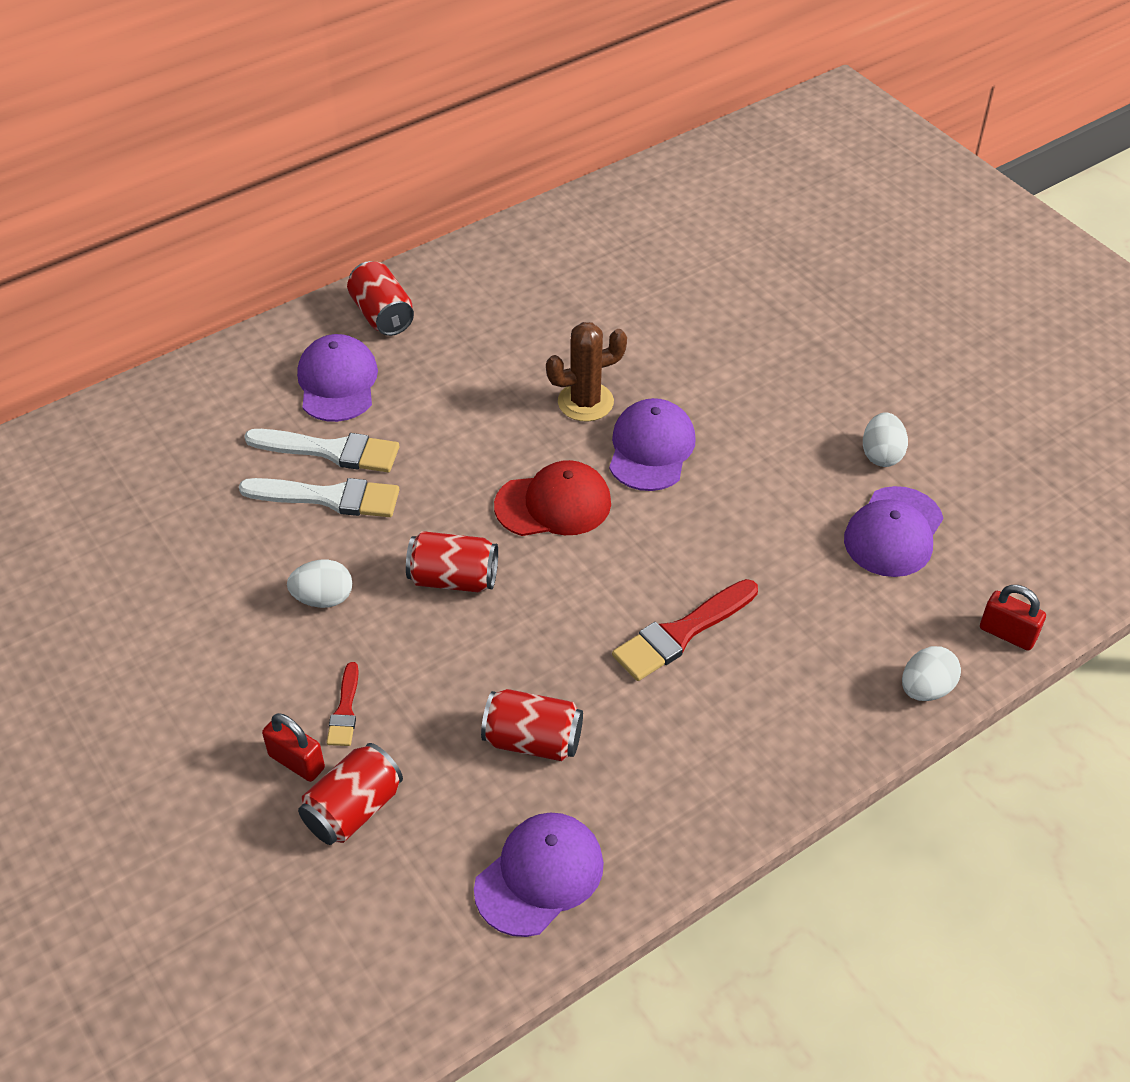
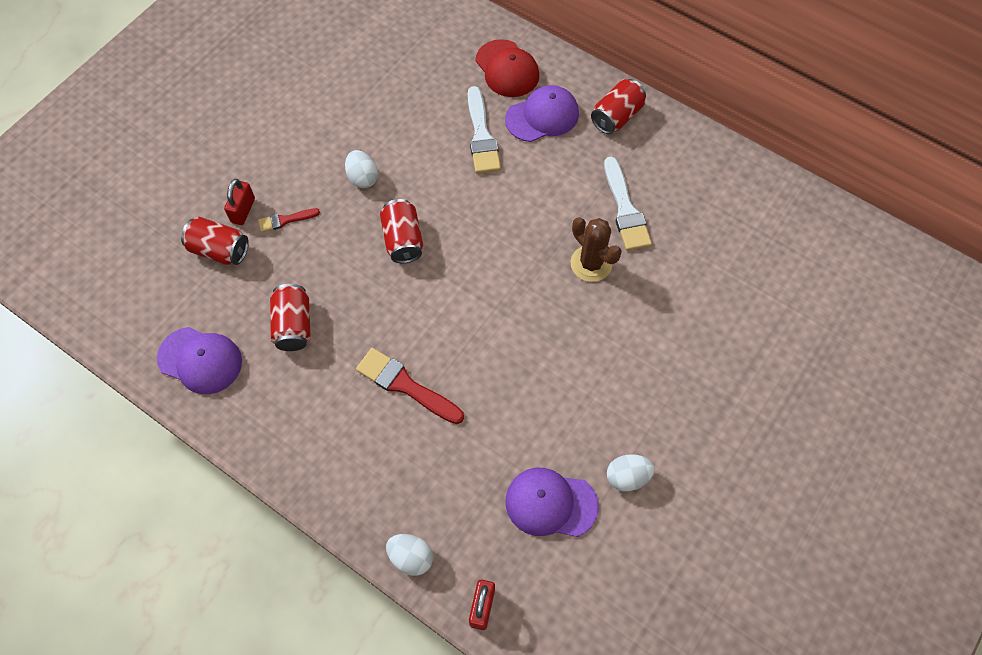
camera: 70 degrees right, 15 degrees up
(329, 497) = (442, 150): white brush -> white brush (625, 209)
(553, 504) = (488, 275): red cap -> red cap (507, 69)
(651, 449) = (564, 318): purple cap -> none

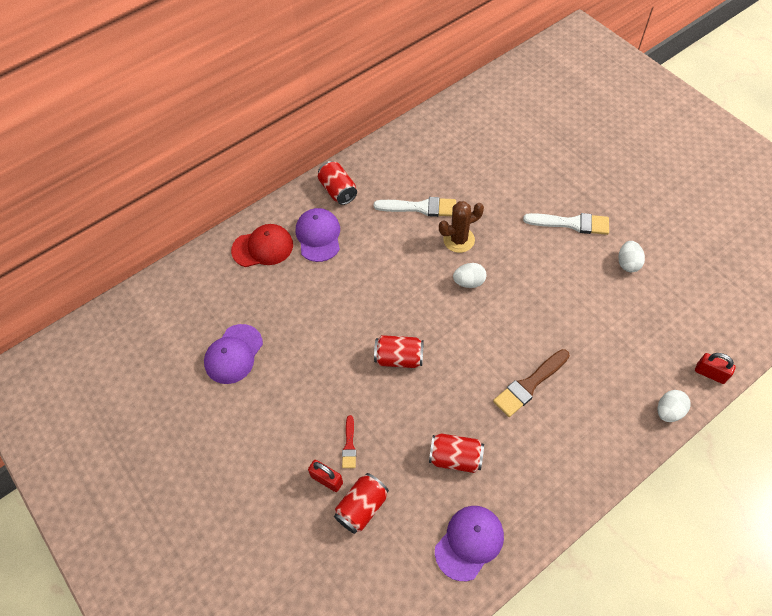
camera: 70 degrees left, 5 degrees down
(362, 178) = (328, 375): white egg -> white egg (469, 282)
(405, 385) = (529, 385): red brush -> brown brush
(481, 136) = (320, 280): white brush -> white brush (571, 223)
(550, 503) = (640, 313): purple cap -> purple cap (233, 354)

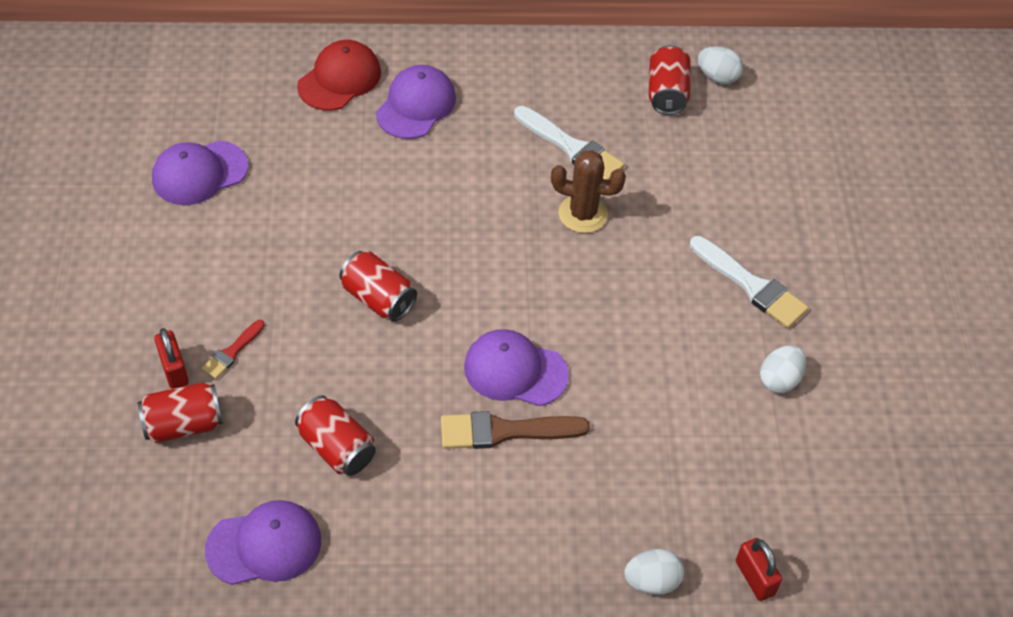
camera: 30 degrees right, 5 degrees down
(263, 247) = (339, 79): red cap -> red cap turned 75 degrees counterclockwise
(338, 191) = (489, 68): red can -> red can (667, 93)
(469, 282) = (547, 269): white egg -> white egg (717, 77)
(504, 348) = (515, 370): none -> purple cap

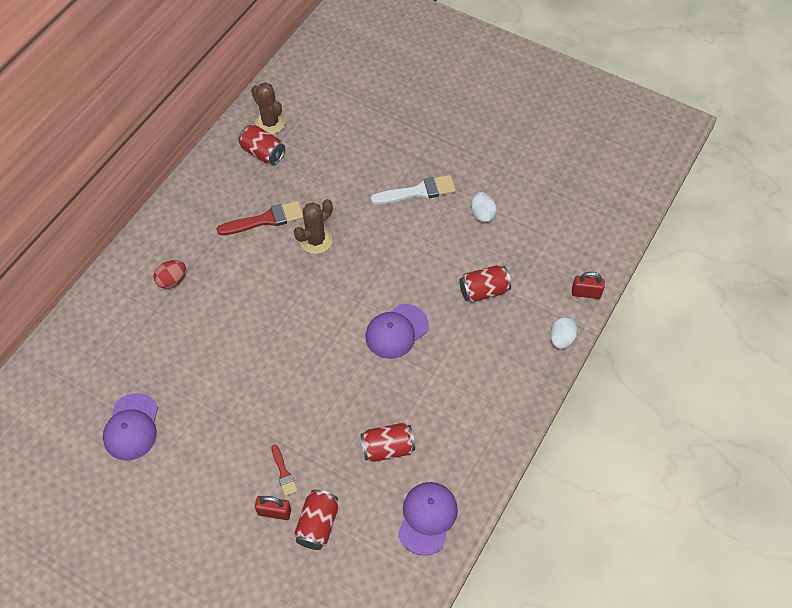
camera: 55 degrees left, 5 degrees up
(339, 79) = (118, 310): red cap -> none
(378, 298) = (300, 374): red can -> red can (483, 291)
(416, 105) = (172, 280): purple cap -> red egg
(505, 431) = (431, 357): brown brush -> none
(572, 148) = (265, 219): white brush -> red brush
(717, 77) = (270, 123): white egg -> brown cactus

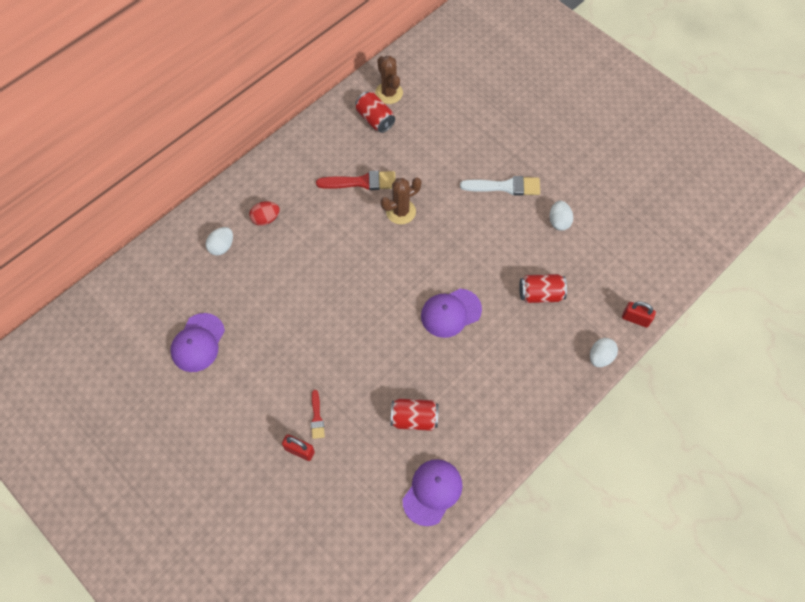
camera: 15 degrees right, 5 degrees up
(131, 320) = (222, 246): none -> white egg
(317, 524) = (334, 472): red can -> none

